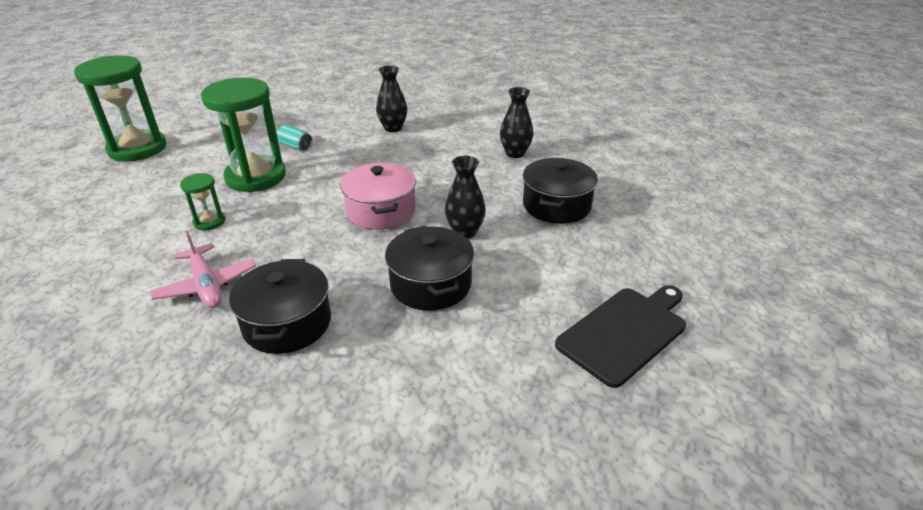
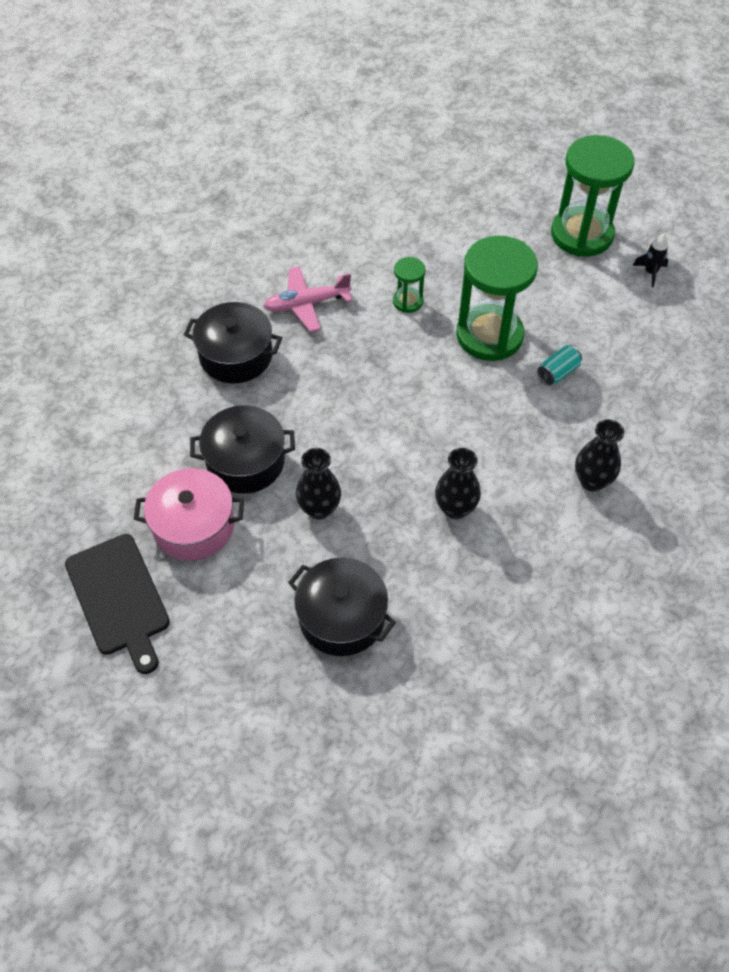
camera: 105 degrees right, 20 degrees up
(190, 121) = (650, 272): none -> black rocket
(381, 211) = (384, 440): pink pot -> pink pot (194, 526)
(515, 153) = (484, 612): black vase -> black vase (455, 508)

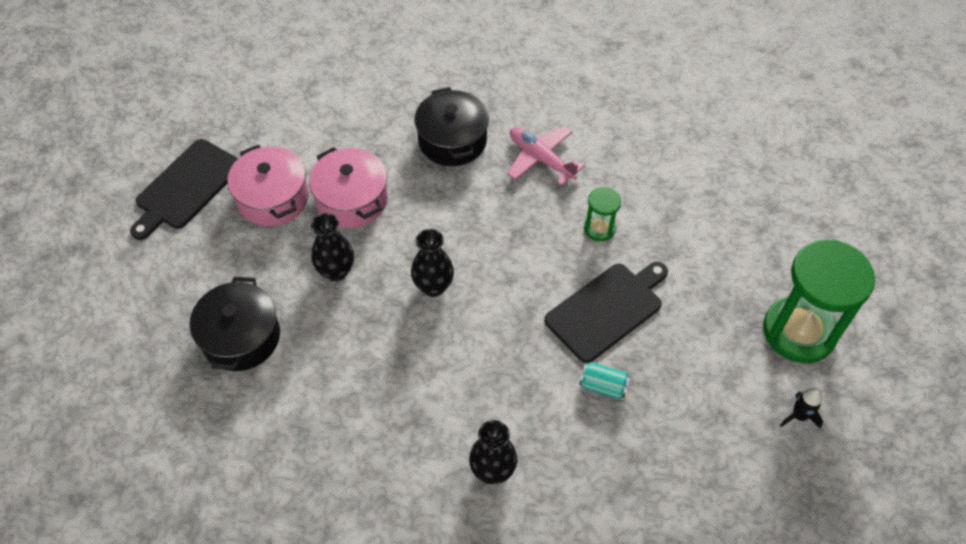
camera: 60 degrees right, 0 degrees up
(245, 462) = (352, 200): black pot -> pink pot
(455, 508) = (394, 370): black vase -> black vase (433, 286)
(489, 335) = (607, 309): green hourglass -> black cutting board

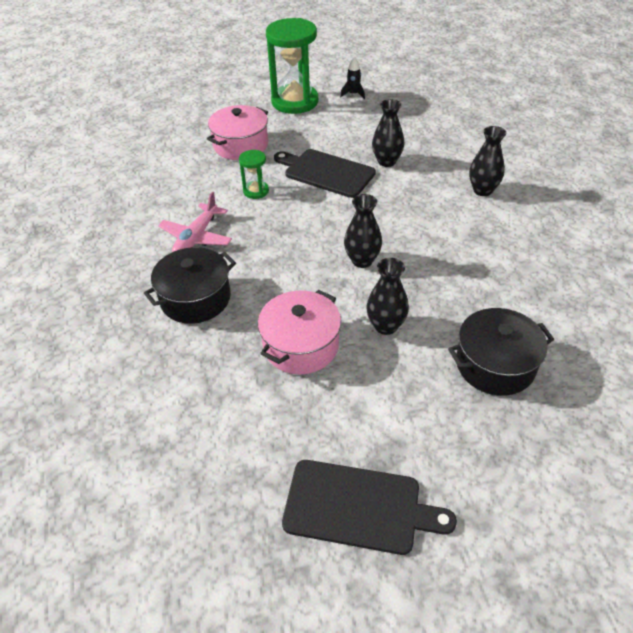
camera: 110 degrees left, 10 degrees down
(273, 198) = (331, 411): pink pot -> pink pot (240, 145)
(603, 386) = (386, 161): turquoise can -> black vase

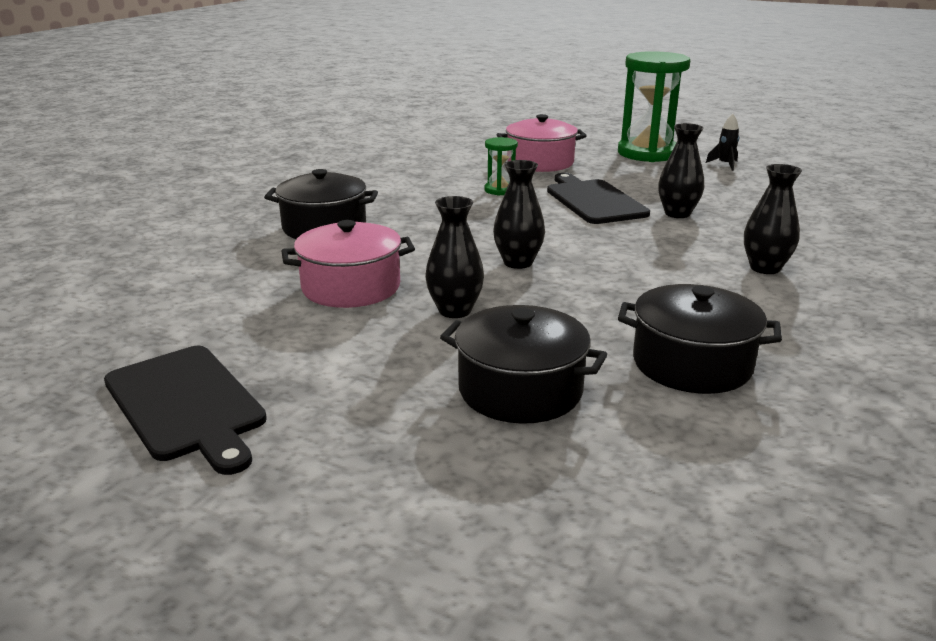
camera: 40 degrees right, 20 degrees down
(196, 237) = (394, 197): pink plane -> none
(538, 291) = (691, 364): none -> black pot

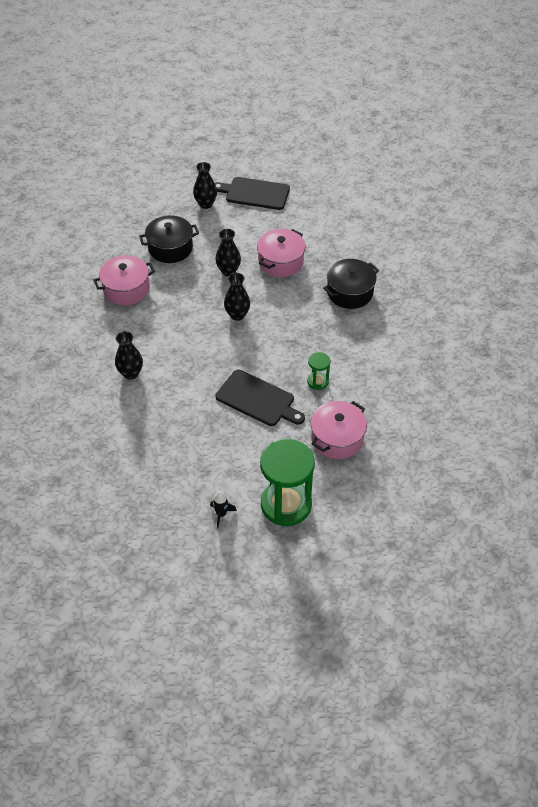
camera: 140 degrees right, 25 degrees up
(677, 214) = (203, 410): black vase -> black vase (206, 204)
(691, 364) = (126, 289): black pot -> pink pot

